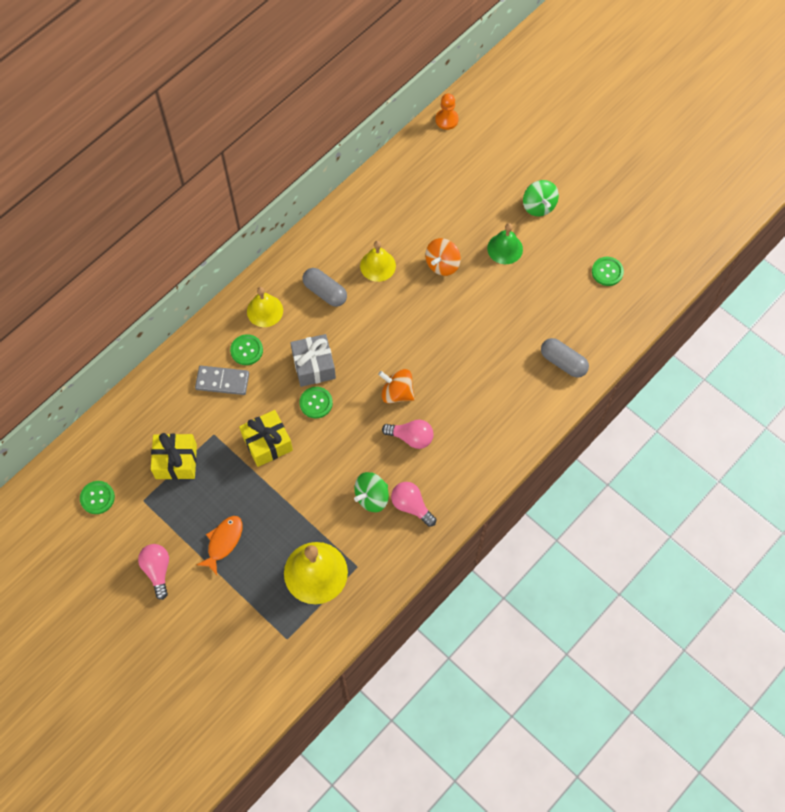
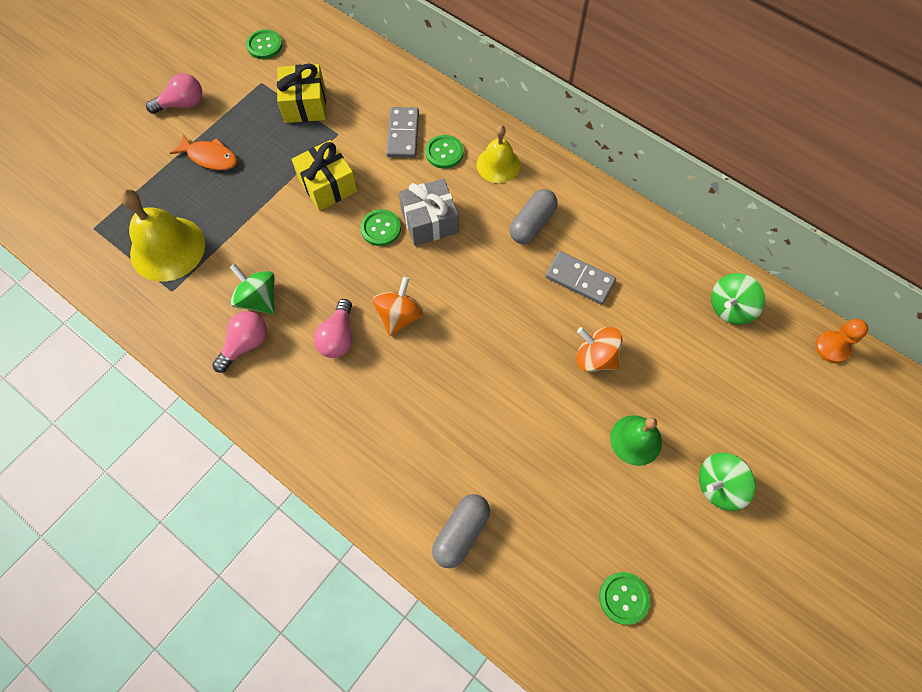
camera: 85 degrees right, 0 degrees up
(378, 265) = (579, 279): yellow bell -> grey domino
(411, 173) = (730, 308): none -> green spinning top

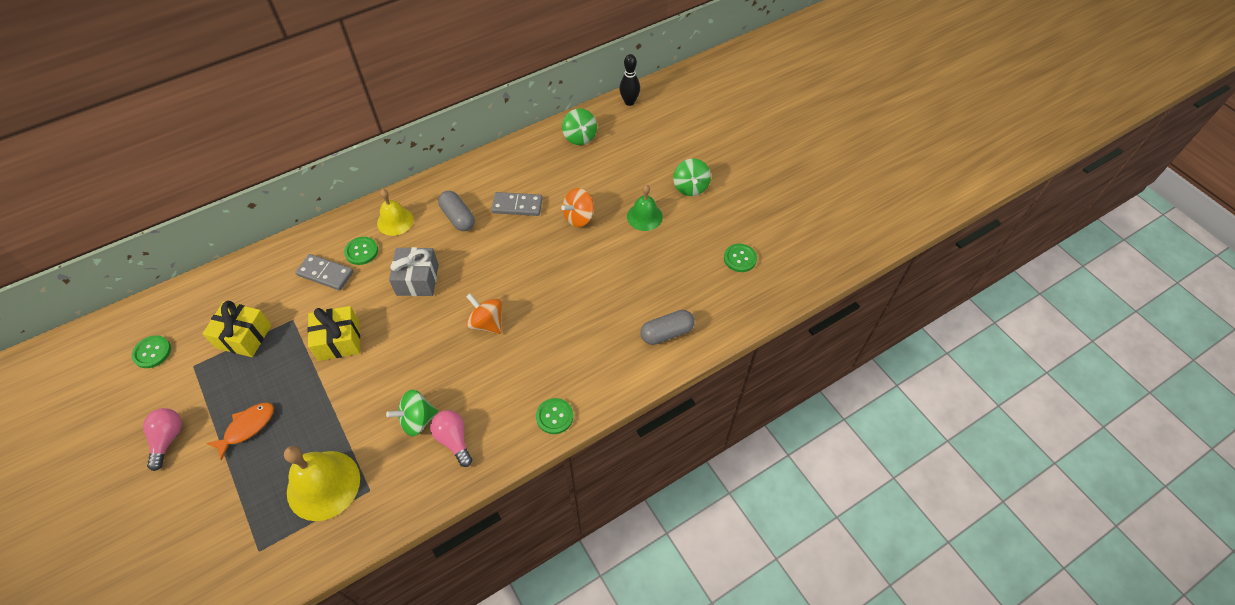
camera: 70 degrees left, 10 degrees down
(338, 337) = (483, 370): pink light bulb -> none
(381, 228) = (403, 314): green button -> green button (554, 416)
(461, 532) = (666, 333): grey capsule -> grey capsule turned 75 degrees counterclockwise
(579, 279) = (517, 205): grey domino -> grey domino turned 45 degrees clockwise
(832, 347) = (629, 102): orange pawn -> black bowling pin

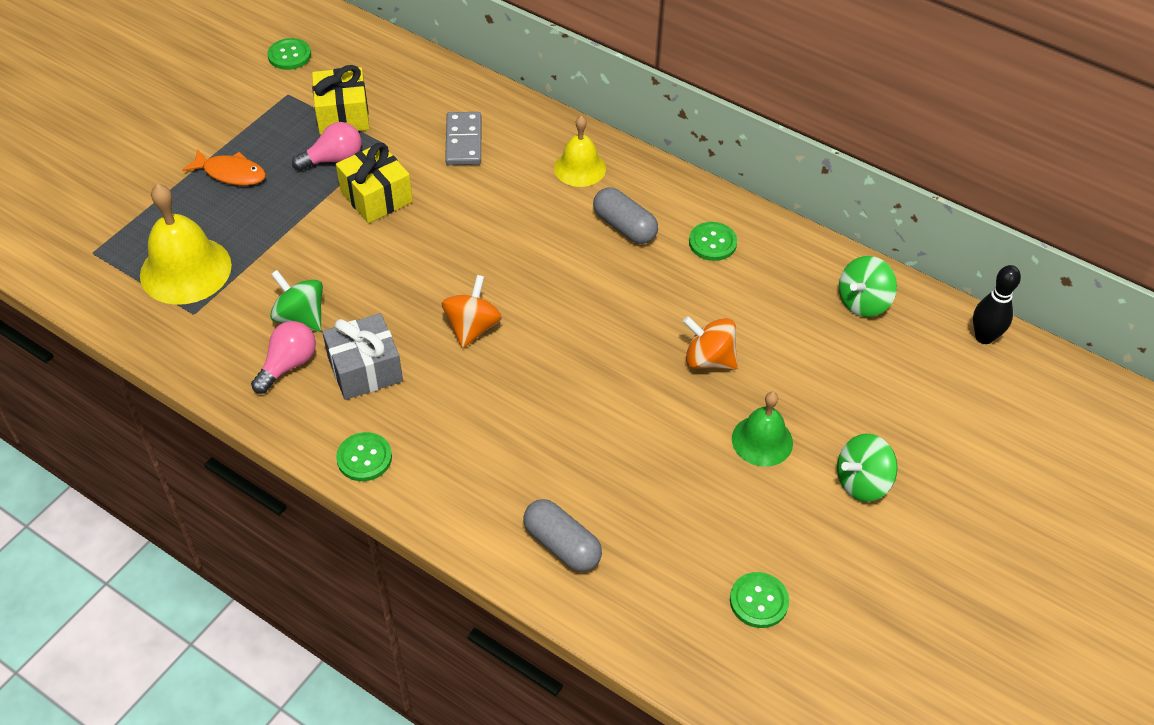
camera: 65 degrees right, 5 degrees down
(168, 439) = (193, 119): pink light bulb -> pink light bulb (333, 159)
(361, 251) = (514, 158): green button -> green button (712, 243)
(417, 279) = (502, 229): grey gift -> grey gift (365, 369)
(458, 217) = (624, 227): grey capsule -> grey capsule turned 75 degrees counterclockwise
(517, 205) = (684, 281): grey domino -> none

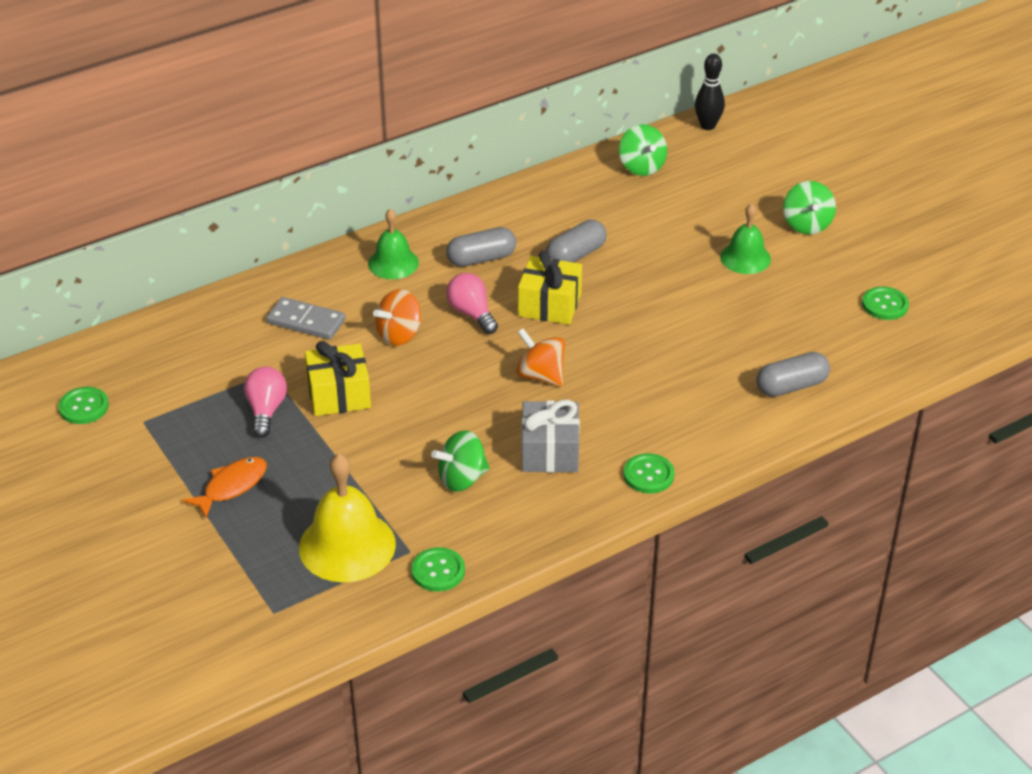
camera: 65 degrees left, 10 degrees down
(288, 365) = (515, 499): pink light bulb -> pink light bulb (471, 314)
(343, 115) = (207, 390): yellow gift -> yellow gift (549, 305)
(580, 168) = (393, 263): yellow bell -> green bell
(675, 295) = (576, 255): none -> grey capsule
(709, 359) = (652, 259): orange spinning top -> orange spinning top (399, 335)
(712, 243) = (531, 218): green button -> green button (438, 571)

